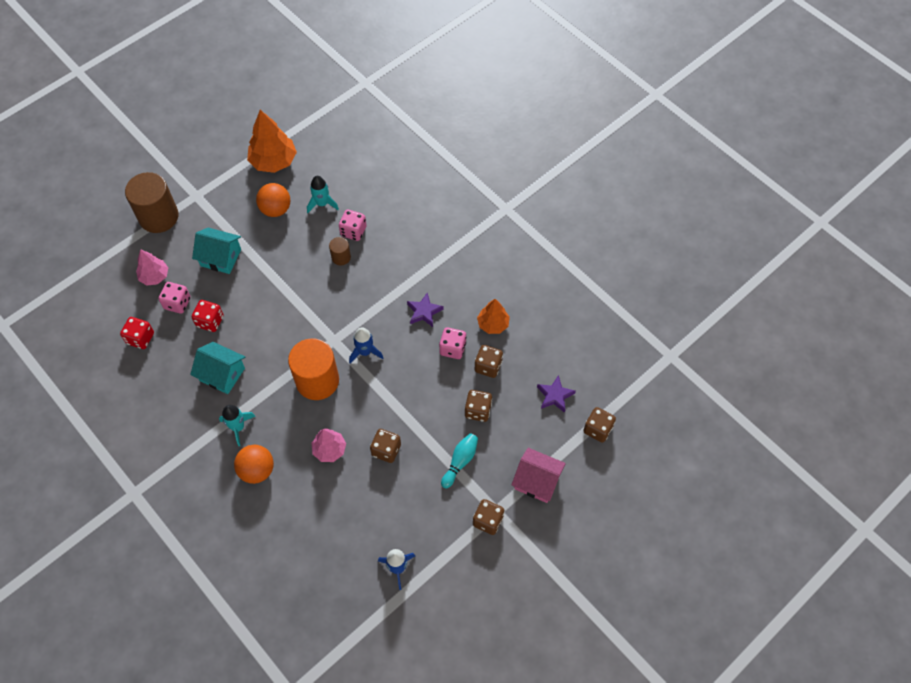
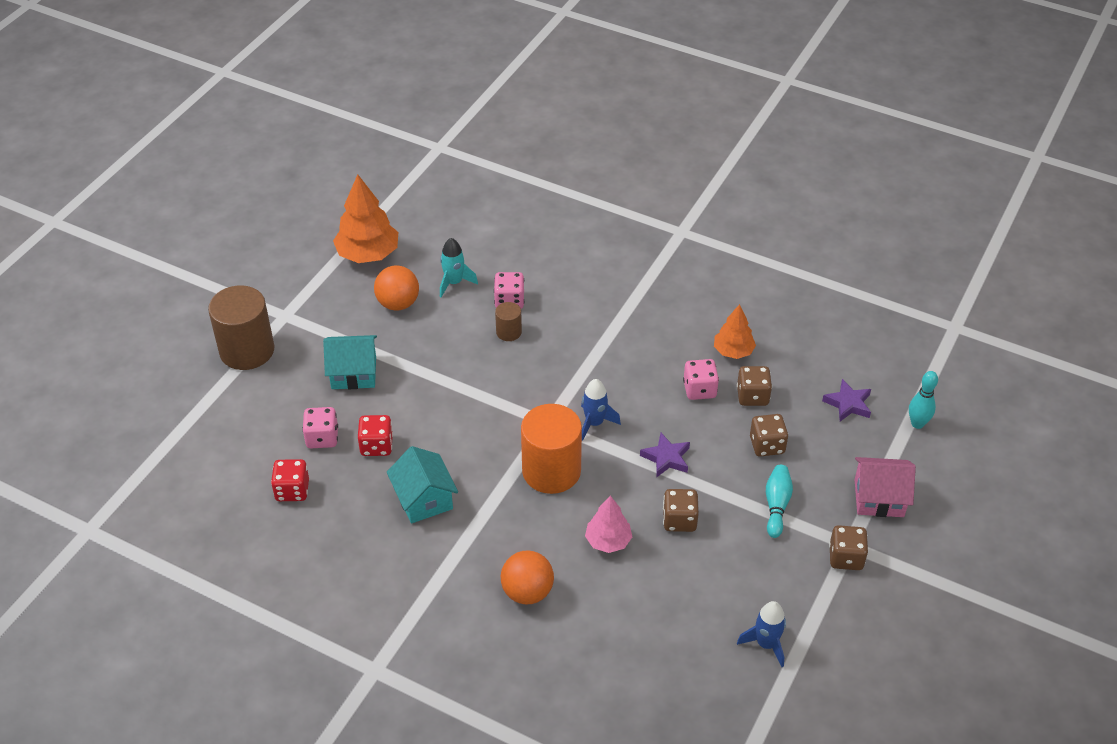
camera: 20 degrees left, 15 degrees down
(154, 276) = (276, 417): pink tree -> none
(222, 374) = (424, 499): turquoise house -> turquoise house turned 60 degrees clockwise
(238, 427) = (476, 552): turquoise rocket -> none
(424, 312) = (643, 361): purple star -> purple star (666, 458)
(597, 429) = (917, 424): brown dice -> turquoise bowling pin

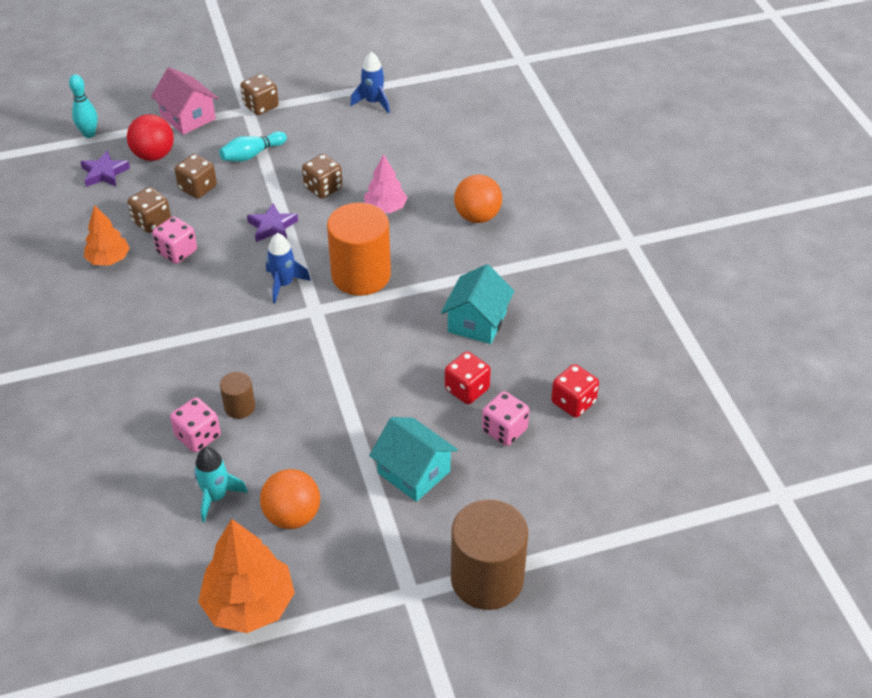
camera: 135 degrees left, 0 degrees up
(842, 445) = (154, 155): none -> red ball

